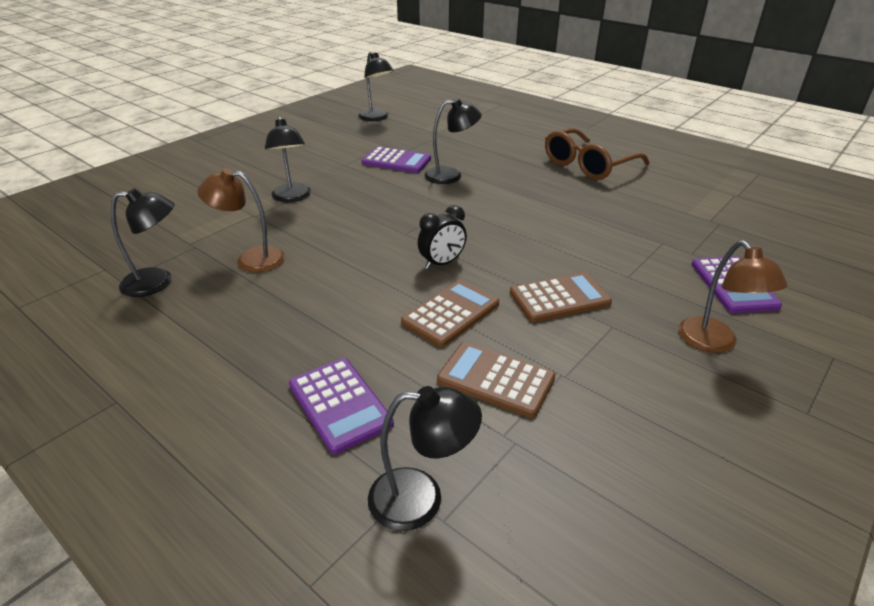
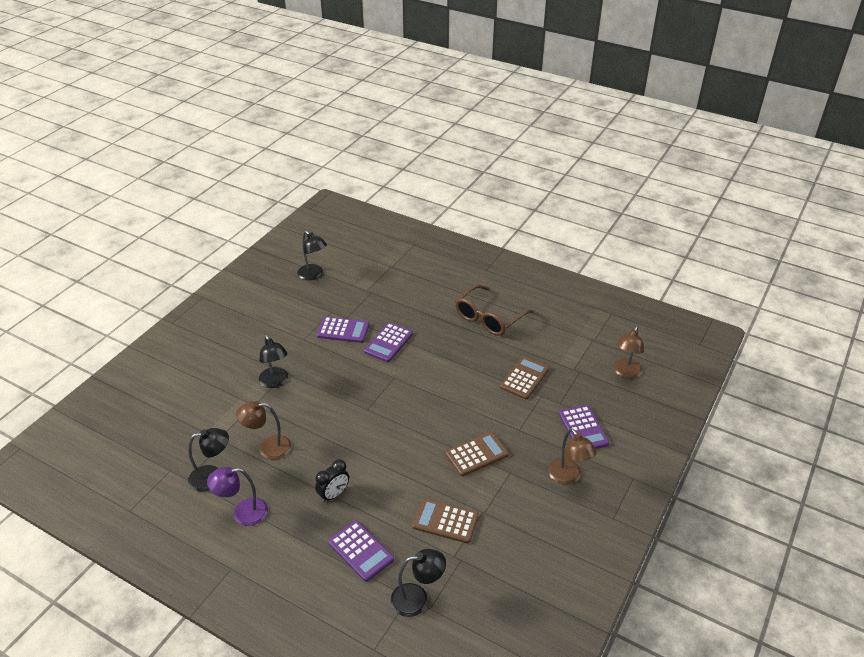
camera: 10 degrees left, 5 degrees up
(175, 329) = (243, 513): none -> purple lamp
(442, 263) = (398, 434): black clock -> black clock (333, 494)
(451, 175) = (388, 342): black lamp -> purple calculator
(451, 313) = (411, 476): brown calculator -> brown calculator (524, 378)
(791, 230) = (625, 373): none -> brown lamp

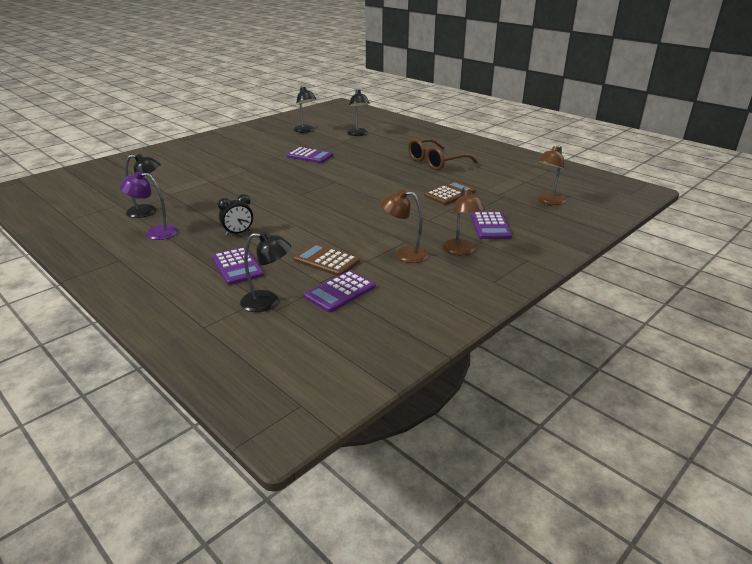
camera: 15 degrees right, 10 degrees down
(268, 447) = (204, 203): brown lamp -> brown lamp (404, 254)
(275, 382) = (237, 173): black lamp -> black lamp (358, 134)
(388, 342) = (342, 165): purple calculator -> purple calculator (340, 292)
(477, 454) = (380, 228): brown calculator -> none

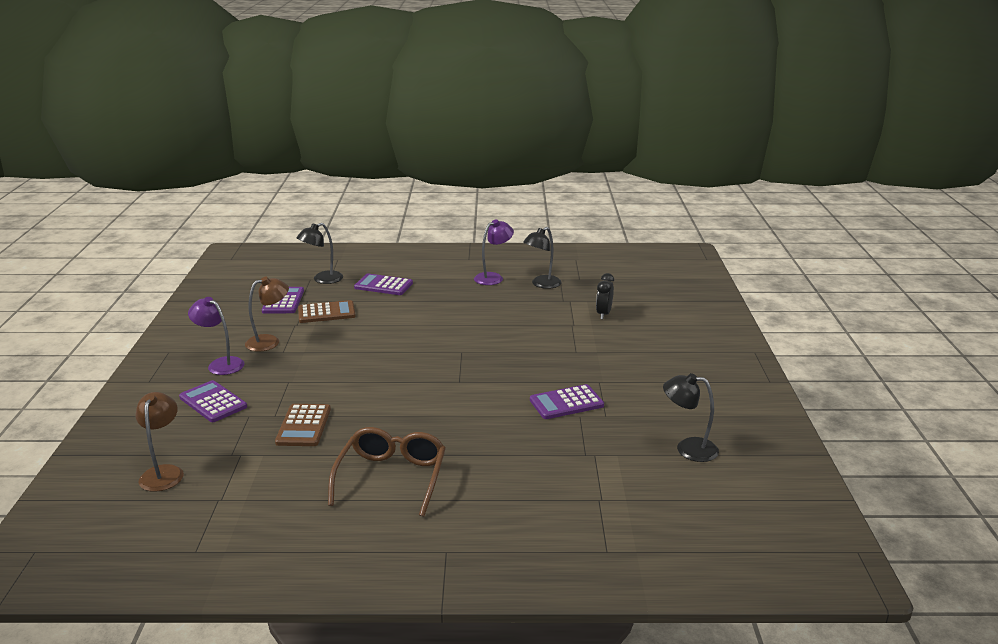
camera: 135 degrees right, 5 degrees down
(238, 233) = (434, 301): black clock -> black clock (603, 314)
(358, 134) = (606, 484): black lamp -> none
(461, 251) = (220, 364): brown lamp -> purple lamp

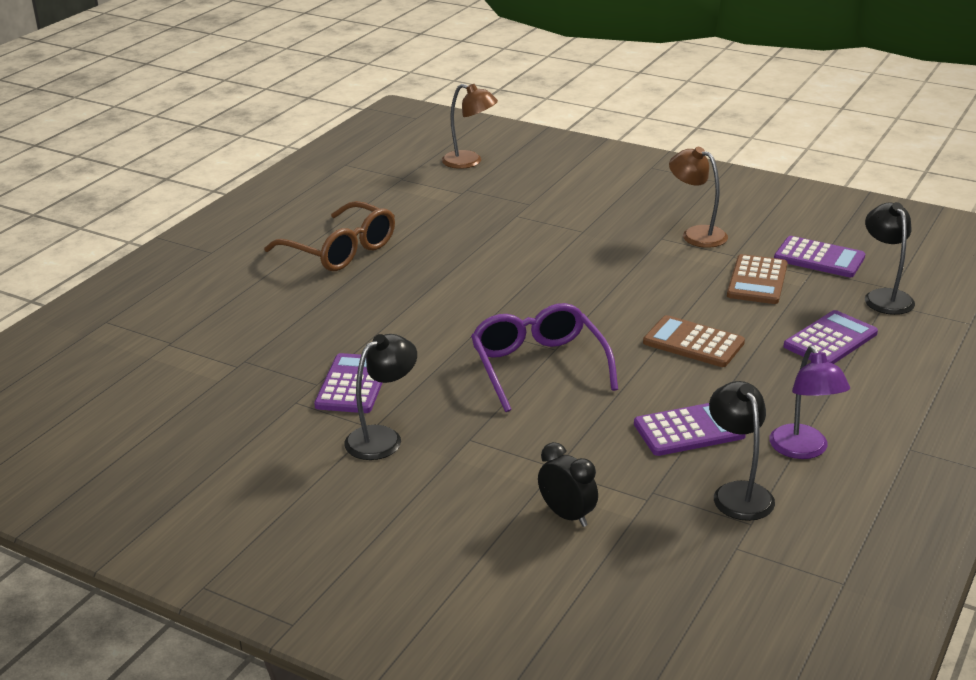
camera: 120 degrees right, 5 degrees up
(213, 402) = (575, 191): purple calculator -> purple calculator (689, 430)
(220, 364) = (659, 203): purple lamp -> none
(269, 341) = (696, 234): brown lamp -> brown lamp turned 135 degrees clockwise
(303, 426) = (480, 226): brown calculator -> brown calculator (693, 343)
(485, 352) = (538, 366): none -> purple glasses
(688, 448) = (167, 432): black lamp -> black lamp (383, 438)

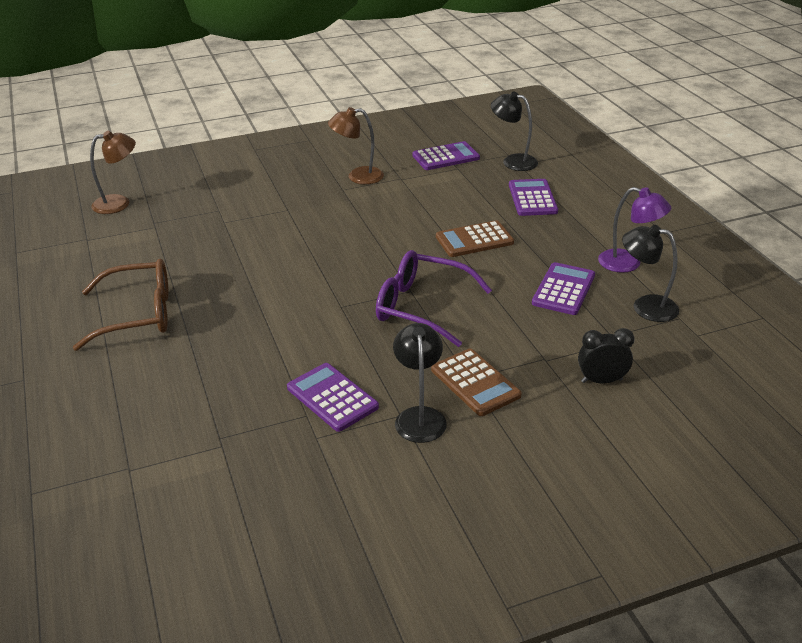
camera: 50 degrees left, 5 degrees up
(757, 280) = (439, 186): brown calculator -> brown calculator (475, 383)

